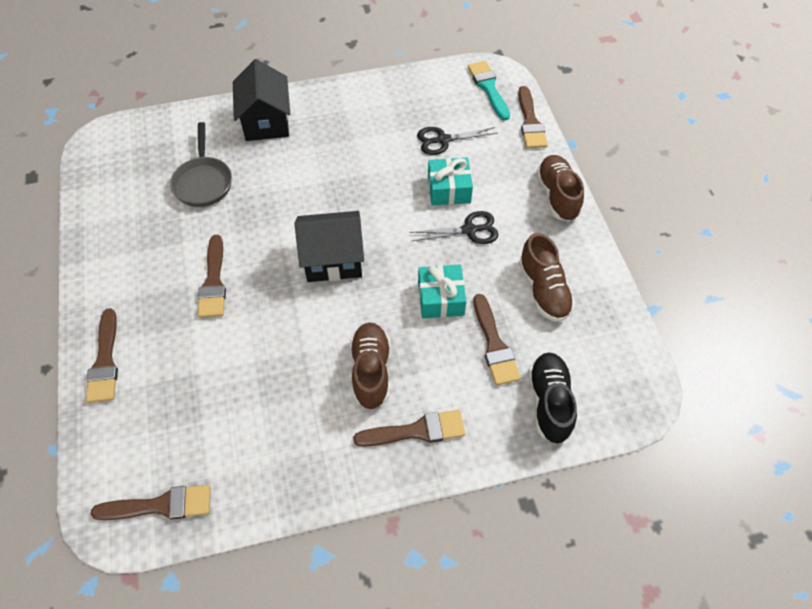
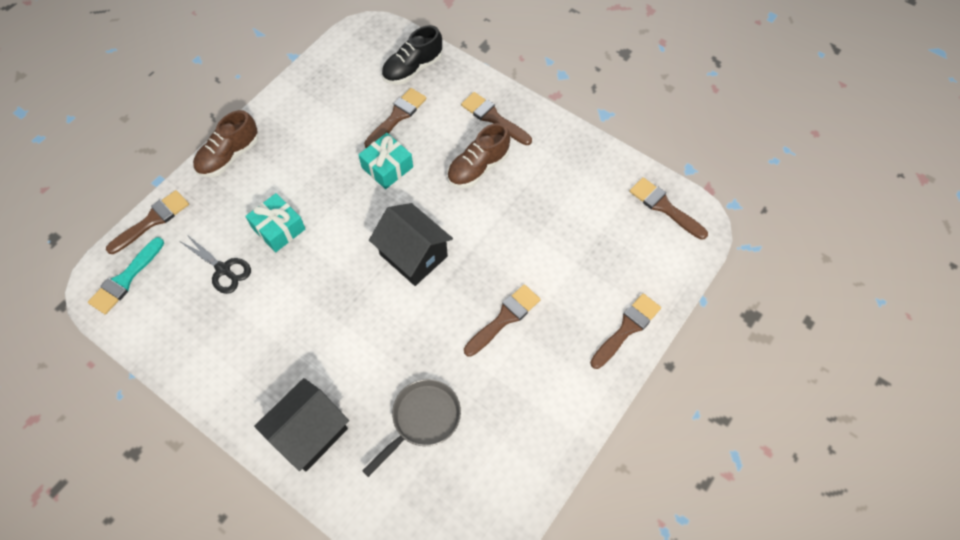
camera: 130 degrees left, 5 degrees up
(469, 230) = (310, 189): black scissors -> none
(543, 290) = (329, 116): brown shoe -> none

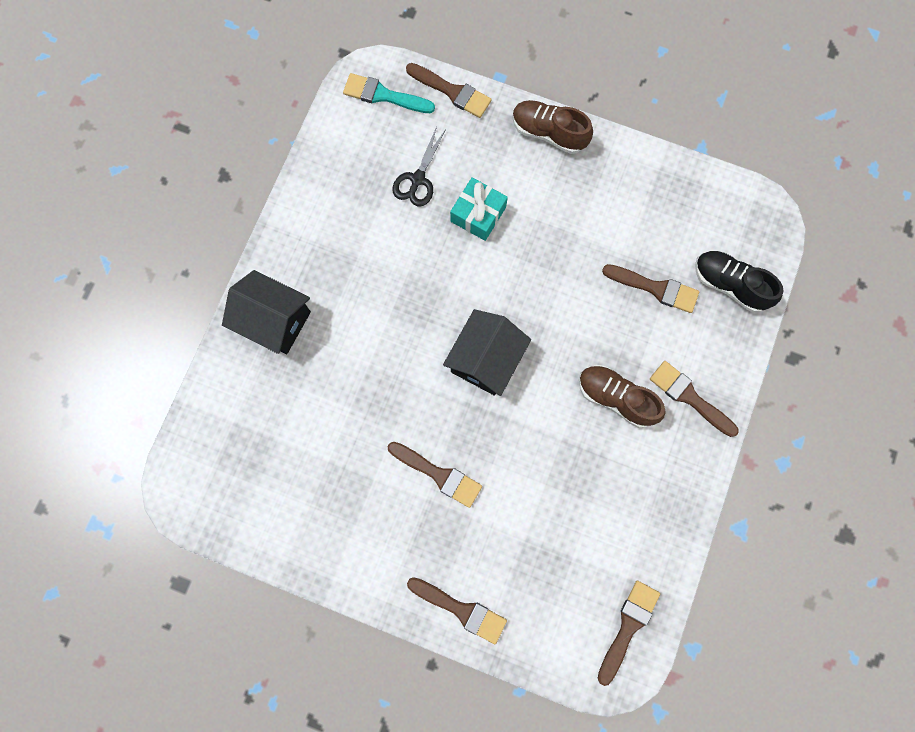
camera: 75 degrees right, 15 degrees up
(387, 167) = (585, 299): turquoise gift -> none
(422, 420) = (312, 422): grey pan -> none
(493, 118) = (689, 397): brown brush -> brown brush turned 75 degrees counterclockwise

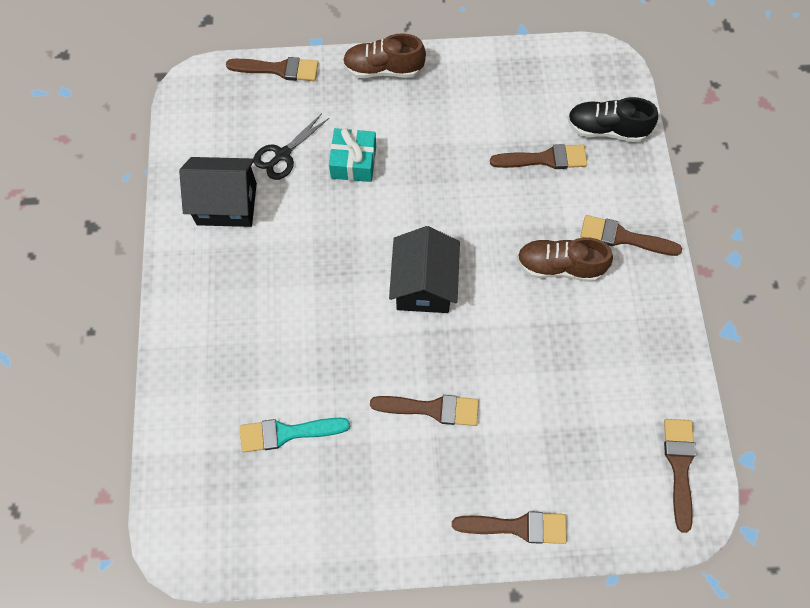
camera: 25 degrees left, 10 degrees down
(275, 321) = (203, 337): black house -> black house (227, 204)
(383, 95) = (216, 96): turquoise brush -> turquoise brush (287, 433)
(418, 179) = (282, 155): black scissors -> black scissors turned 45 degrees clockwise

